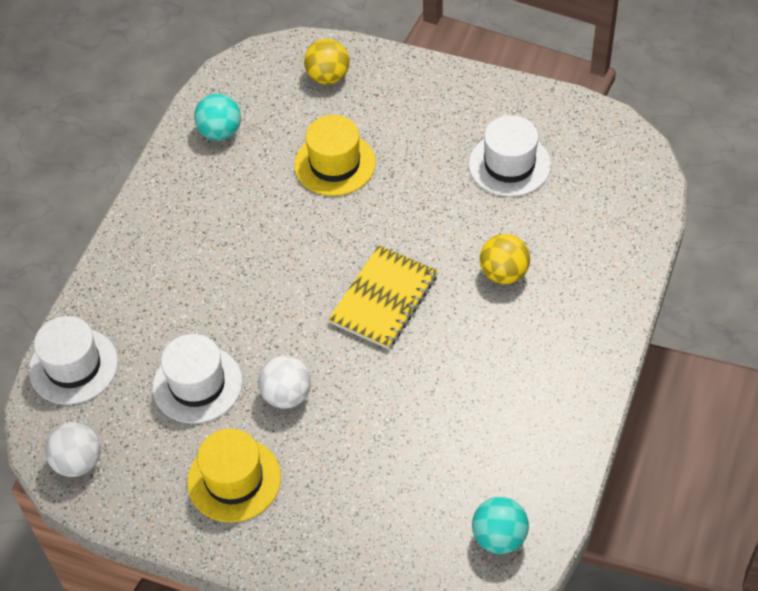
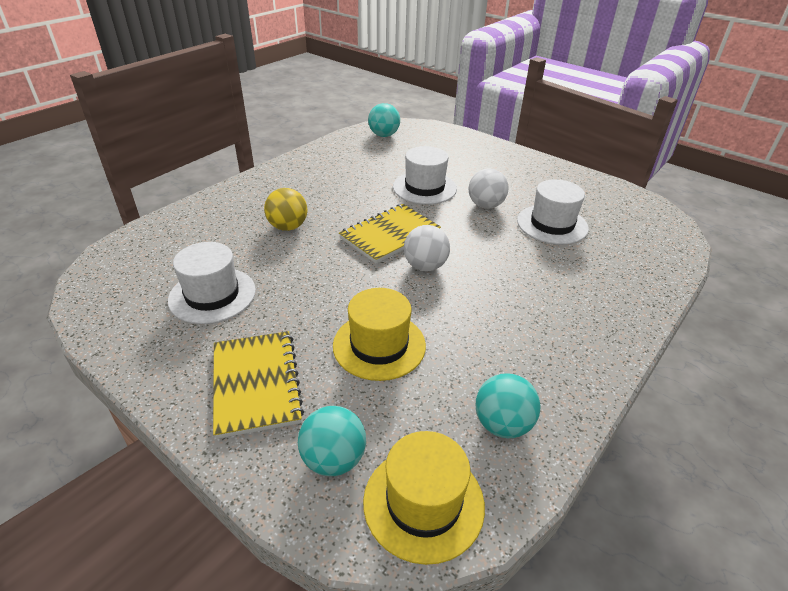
camera: 165 degrees left, 15 degrees down
(73, 366) = (657, 256): white hat -> white hat (424, 188)
(78, 462) = (642, 208): white ball -> white ball (425, 266)
(234, 479) = (531, 180): yellow hat -> yellow hat (423, 502)
(328, 77) = (333, 459): yellow ball -> turquoise ball
(412, 105) = (256, 384): none -> yellow notebook

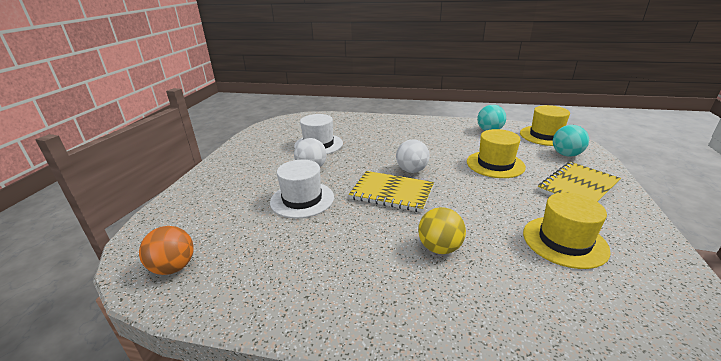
camera: 115 degrees left, 10 degrees down
(212, 295) = (564, 241): white hat -> yellow hat
(384, 135) = (174, 267): turquoise ball -> orange ball

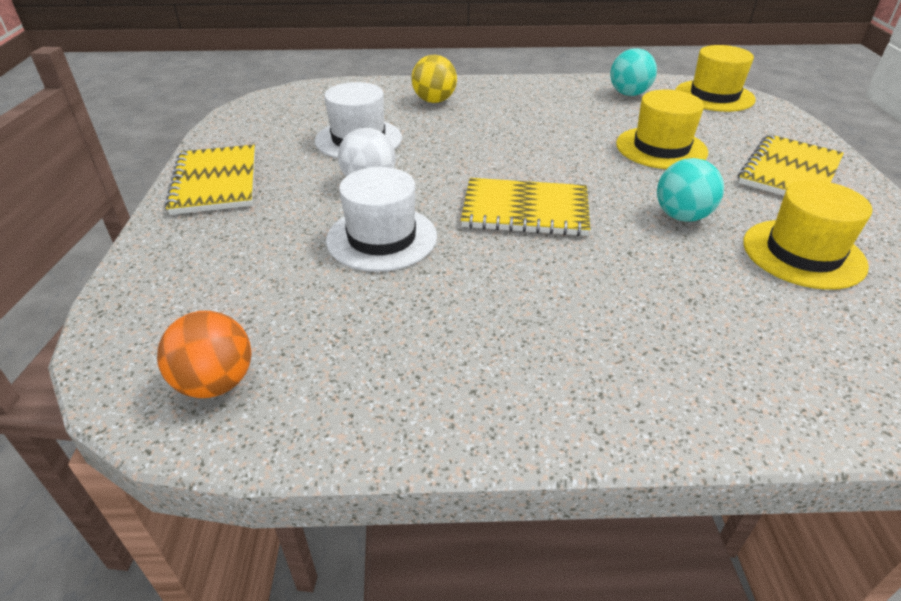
camera: 15 degrees left, 10 degrees up
(234, 160) = (215, 182): none -> yellow notebook
(411, 170) = (539, 170): white ball -> none
(439, 248) = (638, 287): yellow ball -> yellow ball (434, 101)
(566, 154) = (754, 123): turquoise ball -> turquoise ball (682, 216)

